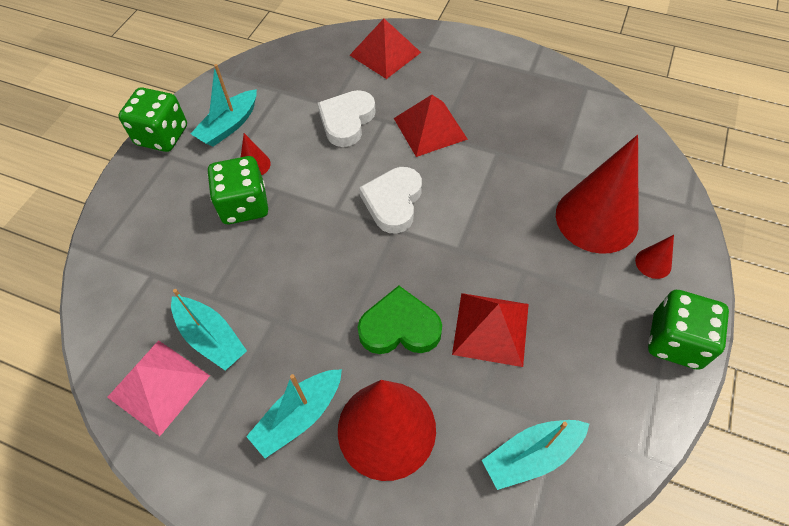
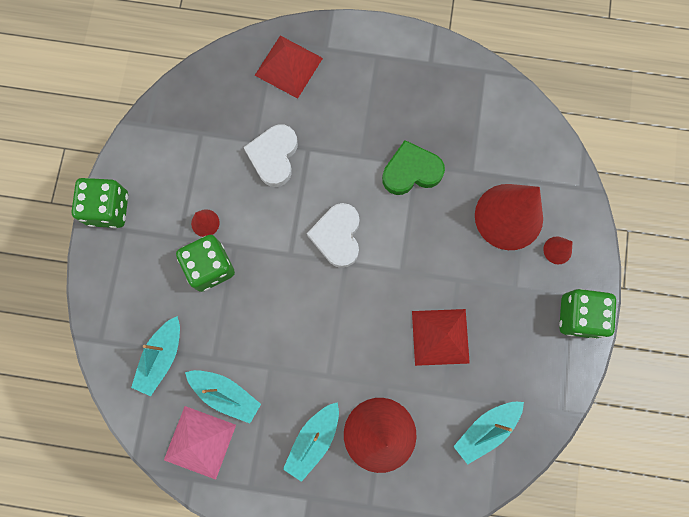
camera: 15 degrees left, 20 degrees up
(229, 126) = (167, 184): turquoise boat -> turquoise boat (161, 357)
(399, 327) = (370, 351): green heart -> green heart (411, 171)
(430, 128) = (351, 149): red pyramid -> none

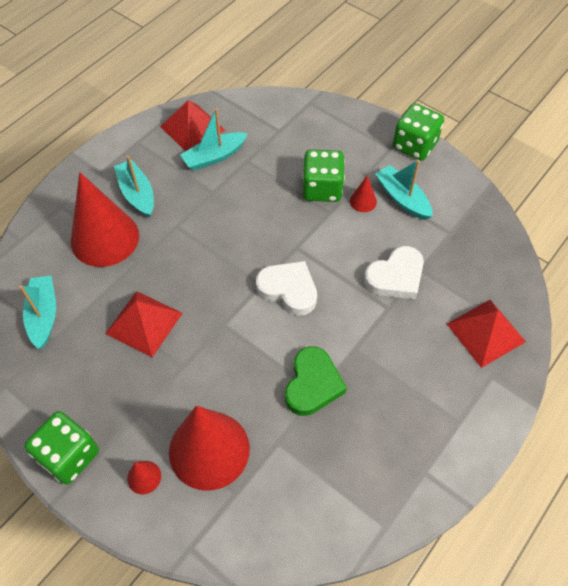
camera: 120 degrees right, 20 degrees down
(161, 357) = (271, 131): turquoise boat -> turquoise boat (402, 198)
(200, 442) = (192, 128): pink pyramid -> red pyramid
(274, 156) = (395, 277): white heart -> white heart turned 105 degrees clockwise

